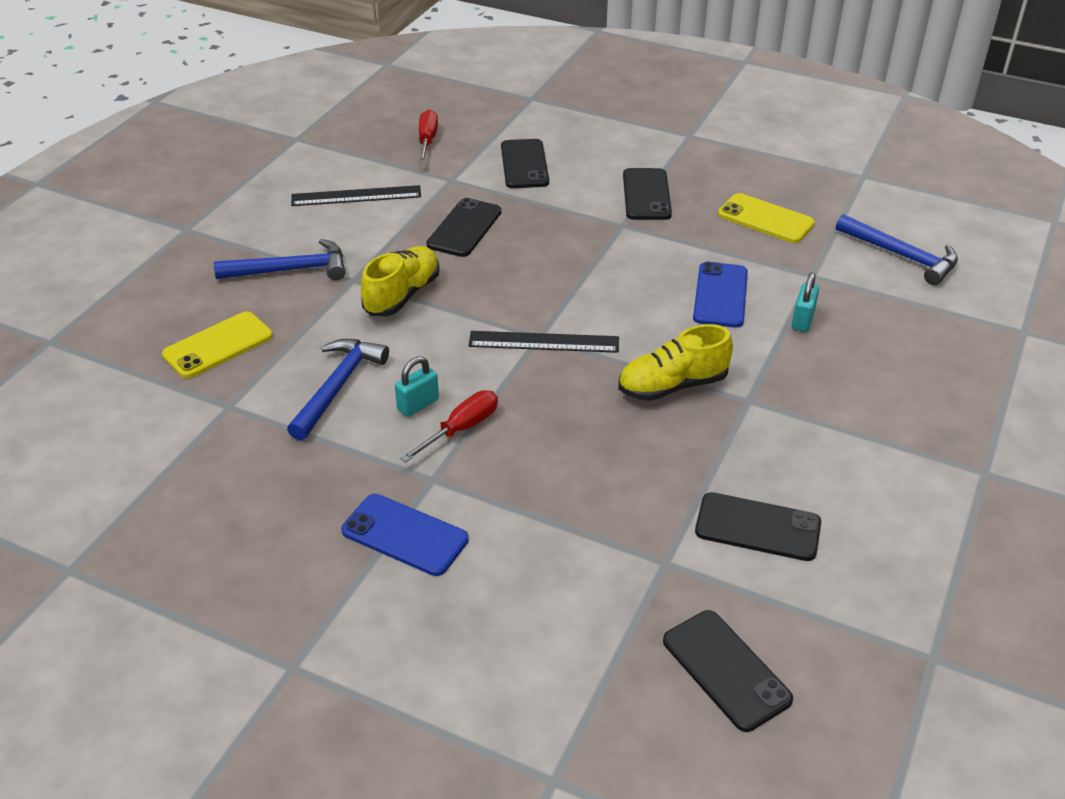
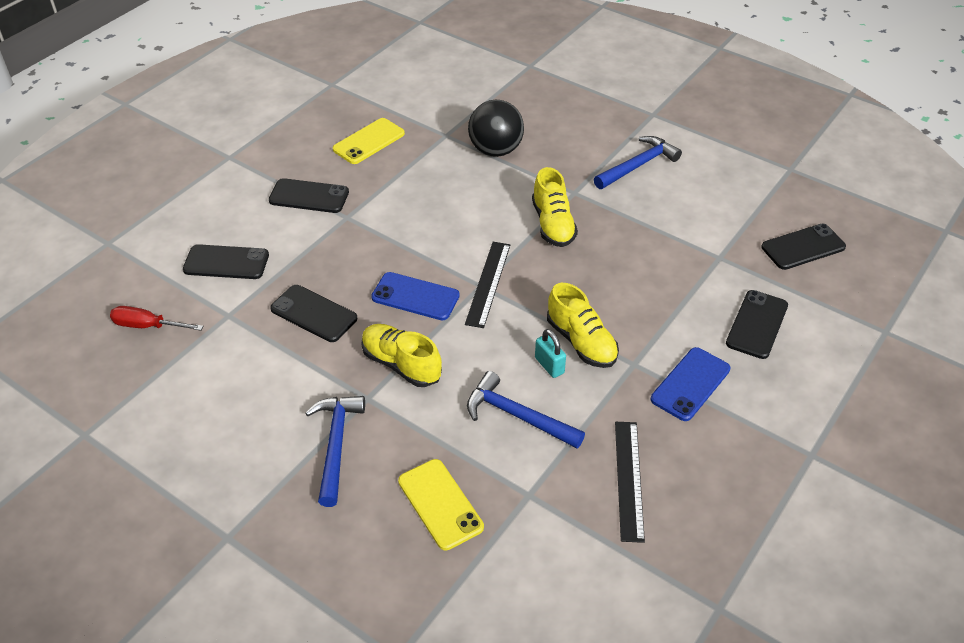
camera: 80 degrees left, 5 degrees up
(356, 196) = (225, 388): black ruler -> black ruler (628, 479)
(461, 428) = (581, 342): red screwdriver -> yellow shoe
(720, 295) = (456, 182): blue phone -> blue phone (415, 297)
(757, 527) = (692, 212): black phone -> black phone (757, 324)
(803, 320) = (495, 150): turquoise padlock -> black ball
(901, 256) = (436, 91): blue hammer -> blue hammer (638, 165)

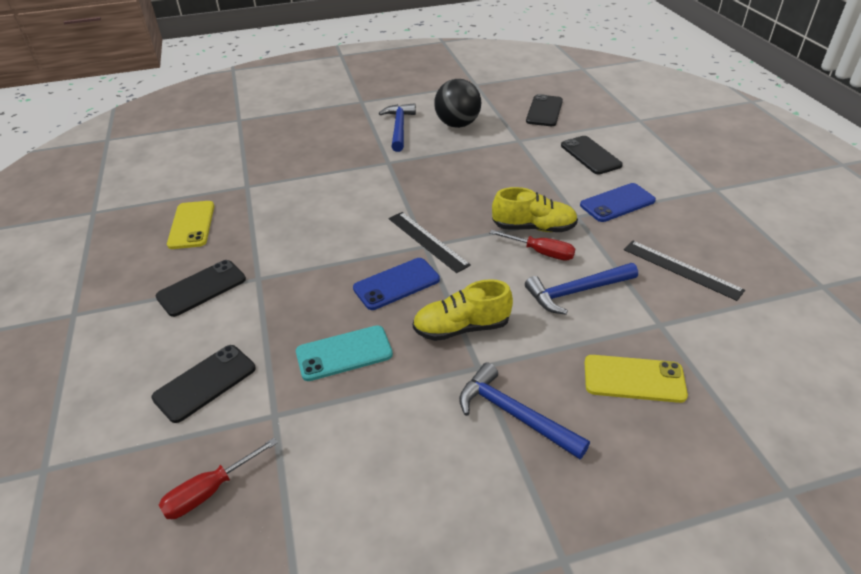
camera: 50 degrees left, 5 degrees down
(313, 314) = (344, 353): black phone -> turquoise phone
(495, 150) = (298, 173): black ball -> black ball (457, 124)
(549, 365) = (541, 252): turquoise padlock -> red screwdriver
(553, 224) = (406, 185): yellow shoe -> none
(690, 384) = (617, 203): blue phone -> blue phone turned 75 degrees clockwise

